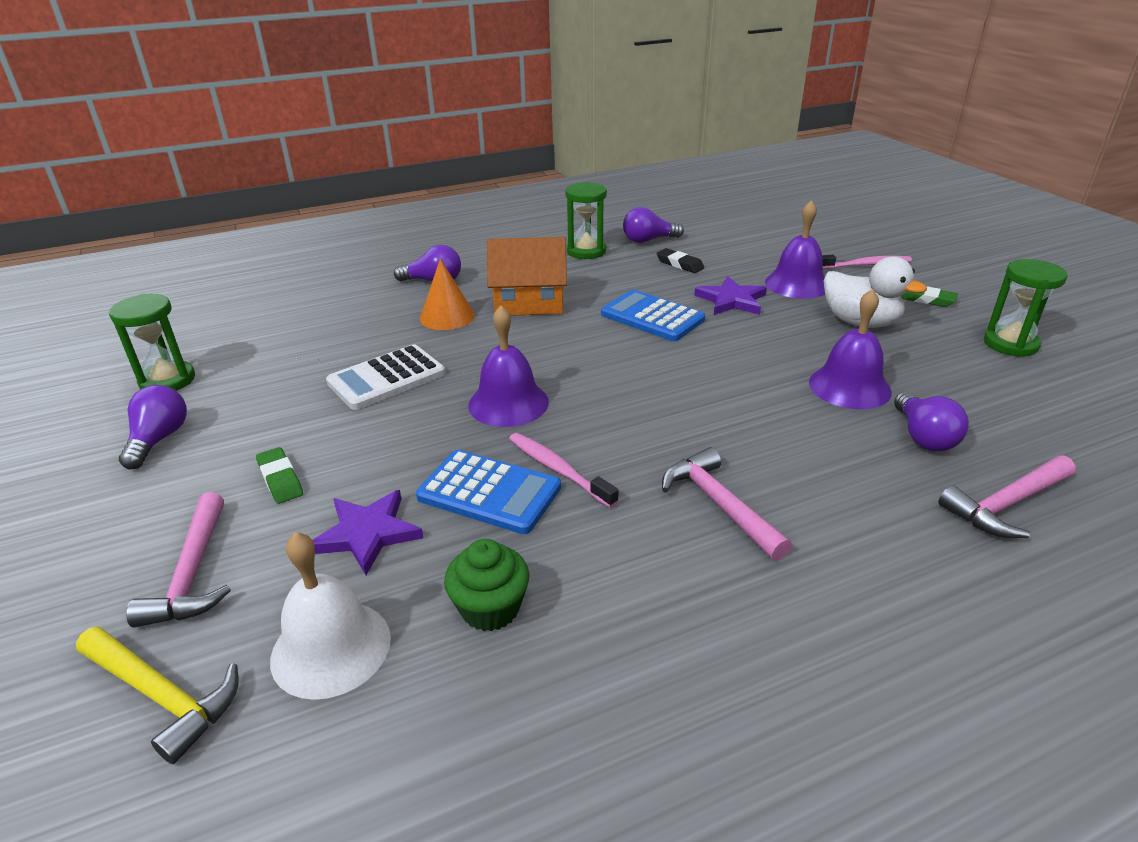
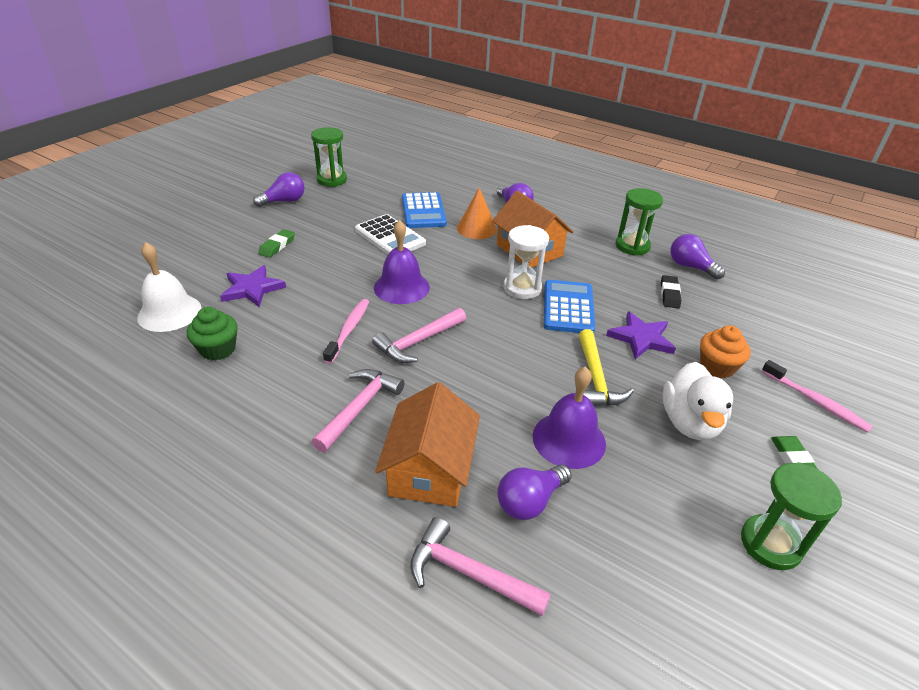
camera: 55 degrees right, 5 degrees up
(162, 695) = (125, 283): yellow hammer -> yellow hammer (595, 378)
(193, 573) = (198, 255): pink hammer -> pink hammer (418, 341)
(386, 378) = (390, 237): white calculator -> white calculator turned 150 degrees counterclockwise
(489, 492) = (310, 313): blue calculator -> blue calculator (423, 211)
(594, 329) = (522, 288): none -> white hourglass
(797, 284) = (717, 367): purple bell -> orange cupcake
(851, 484) = (429, 469): none -> orange house

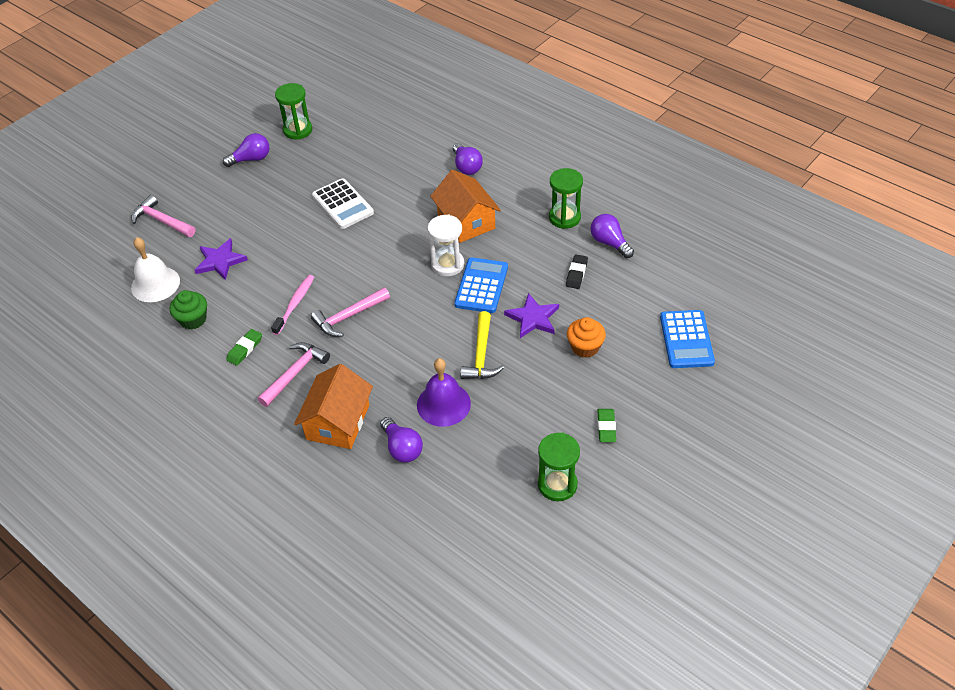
camera: 10 degrees right, 10 degrees up
(277, 246) = (242, 214): green eraser -> green eraser (245, 349)
(401, 287) = (344, 261): purple bell -> none
(423, 211) = (378, 172): blue calculator -> blue calculator (686, 339)
(469, 573) = (350, 491): pink hammer -> pink hammer (162, 221)
(476, 228) = (424, 194): orange cone -> none
(530, 501) = (402, 448): purple light bulb -> purple light bulb turned 90 degrees counterclockwise
(690, 423) = (540, 394): white duck -> none
(815, 401) = (650, 381): pink toothbrush -> none

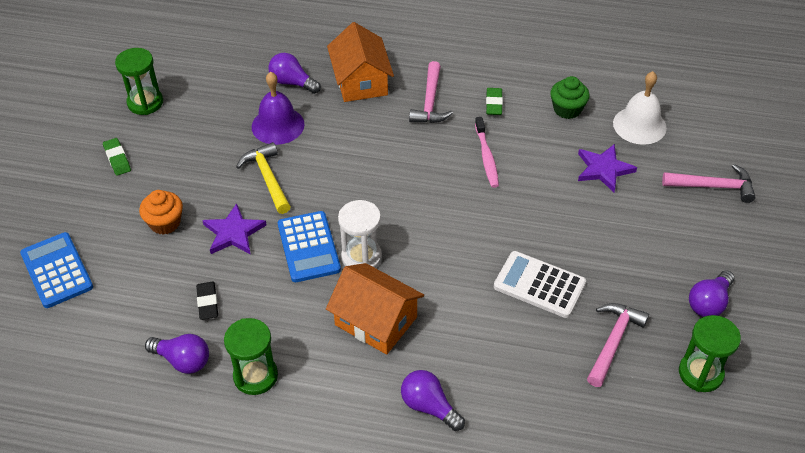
camera: 150 degrees right, 0 degrees up
(348, 316) = (423, 165): pink hammer -> pink hammer (613, 342)

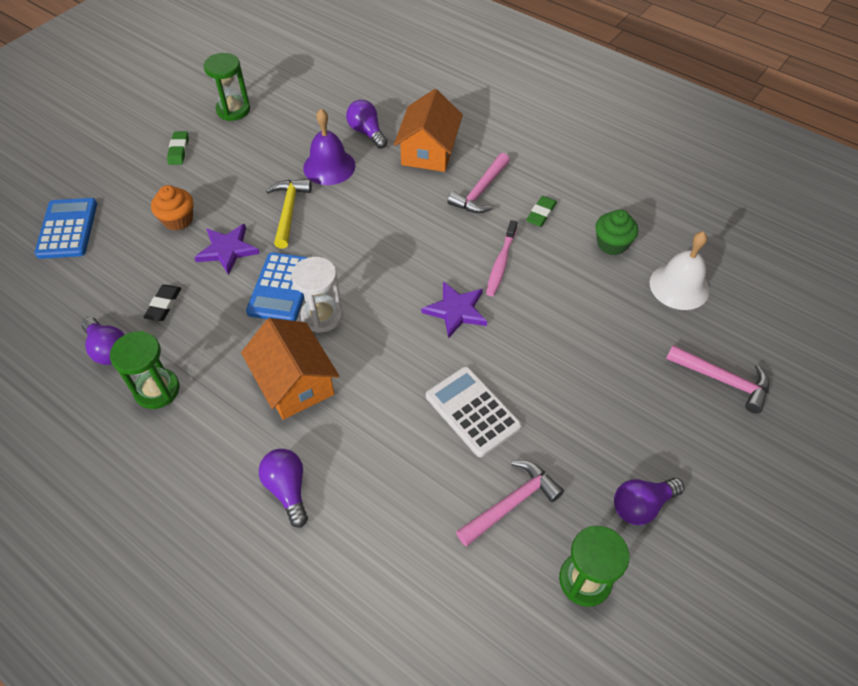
camera: 25 degrees right, 5 degrees up
(603, 169) = (613, 318): purple star -> purple star (456, 310)

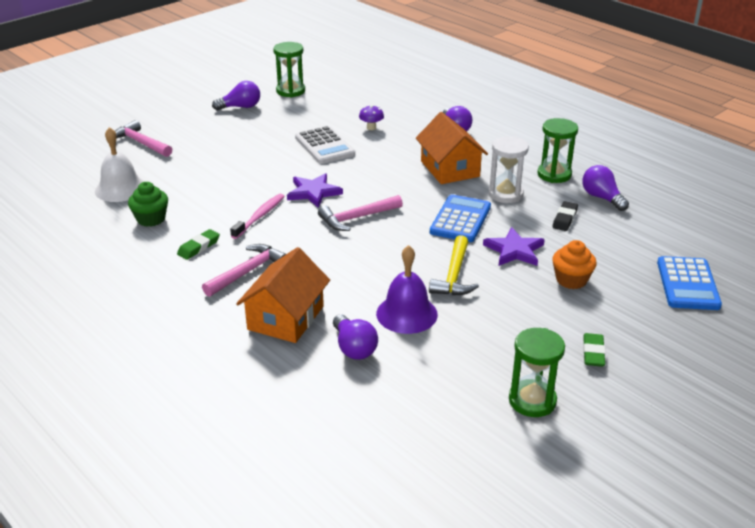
camera: 170 degrees left, 20 degrees down
(322, 316) = (426, 200): white hourglass -> white hourglass (505, 194)
(417, 473) = (371, 128): none -> purple mushroom
(511, 503) = (317, 114): pink hammer -> pink hammer (357, 218)

